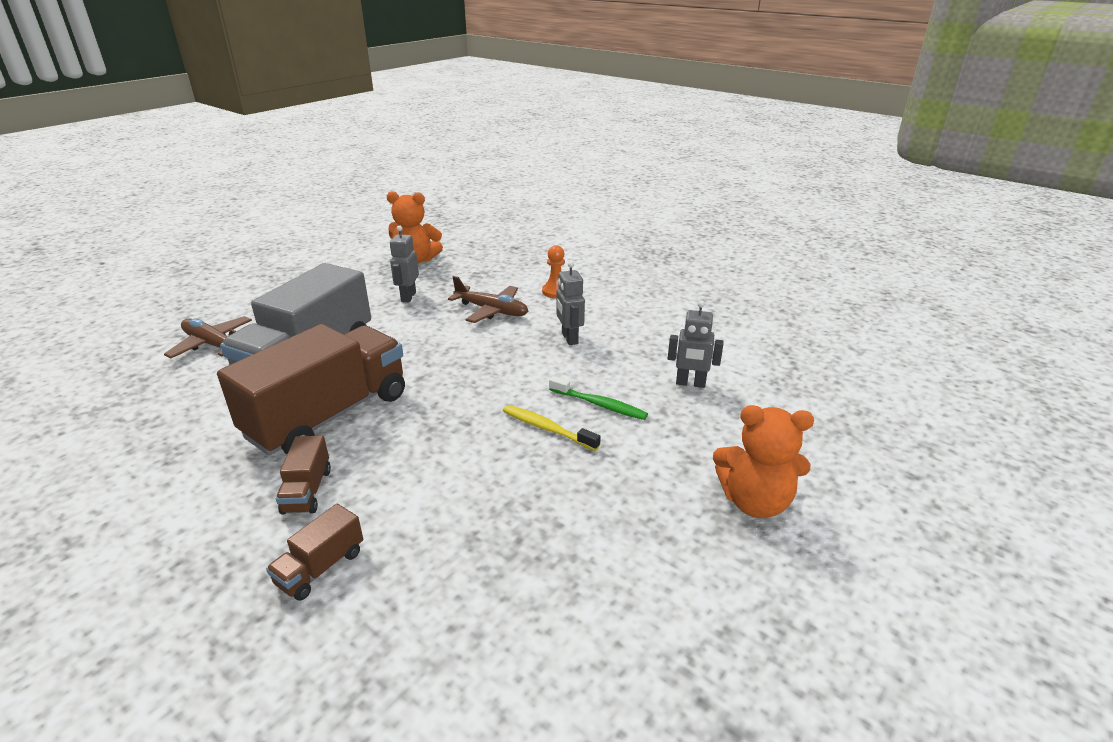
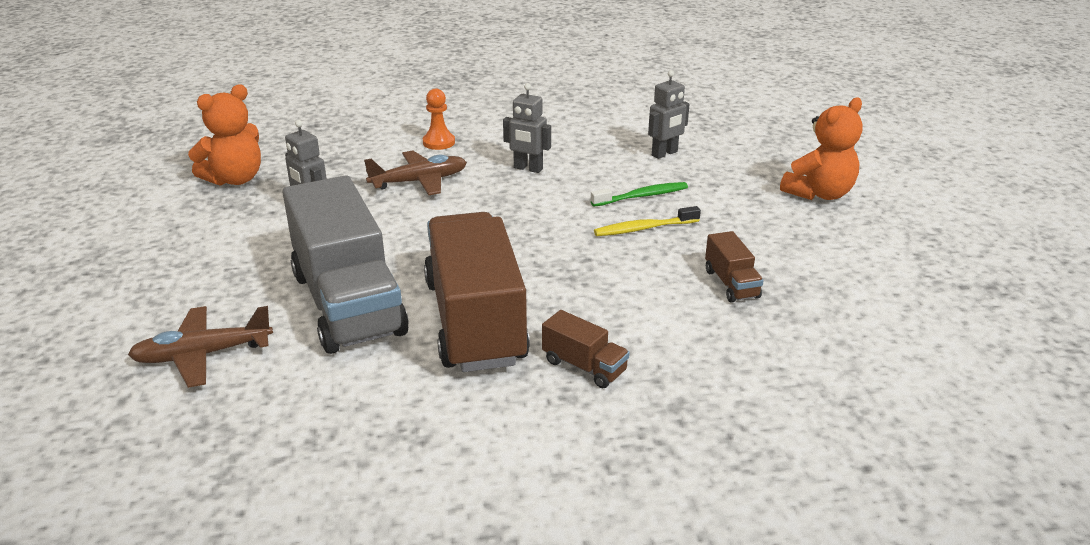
camera: 50 degrees left, 0 degrees up
(320, 567) = (699, 388): brown truck -> brown truck (731, 284)

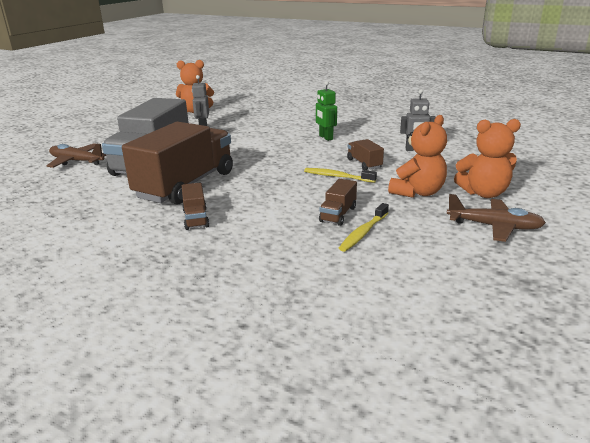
camera: 40 degrees right, 5 degrees down
(420, 181) = (265, 130): brown plane -> brown plane (494, 226)
(439, 142) = (303, 118): orange pawn -> none
(528, 168) = (325, 137): grey robot -> green robot
(642, 196) = (364, 164): green toothbrush -> brown truck
(760, 218) = (417, 192): none -> orange teddy bear
(792, 297) = (363, 233): none -> yellow toothbrush

